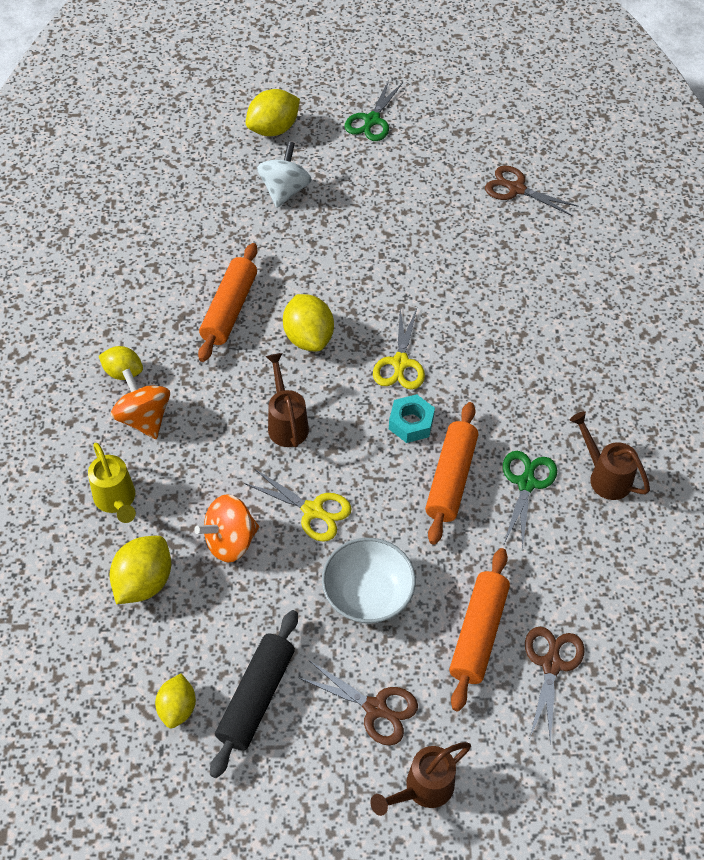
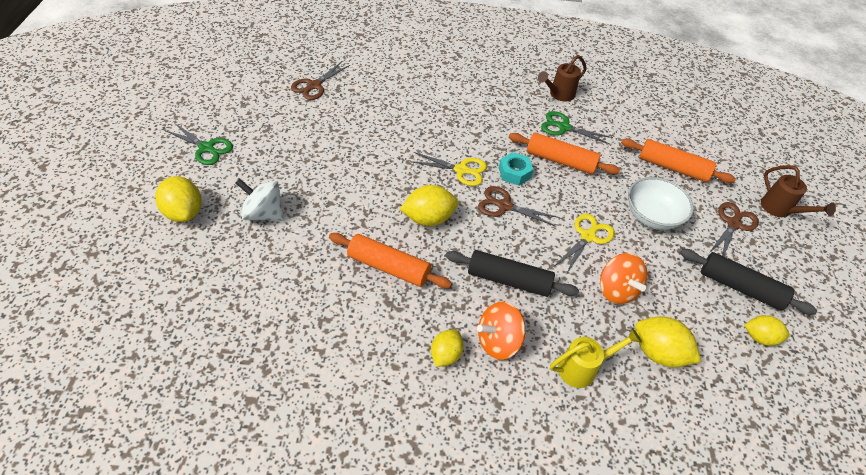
camera: 85 degrees left, 5 degrees down
(228, 424) = (508, 280): none -> black rolling pin
(286, 422) = (509, 242): brown watering can -> none
(551, 664) = (687, 141): brown scissors -> brown scissors (504, 206)

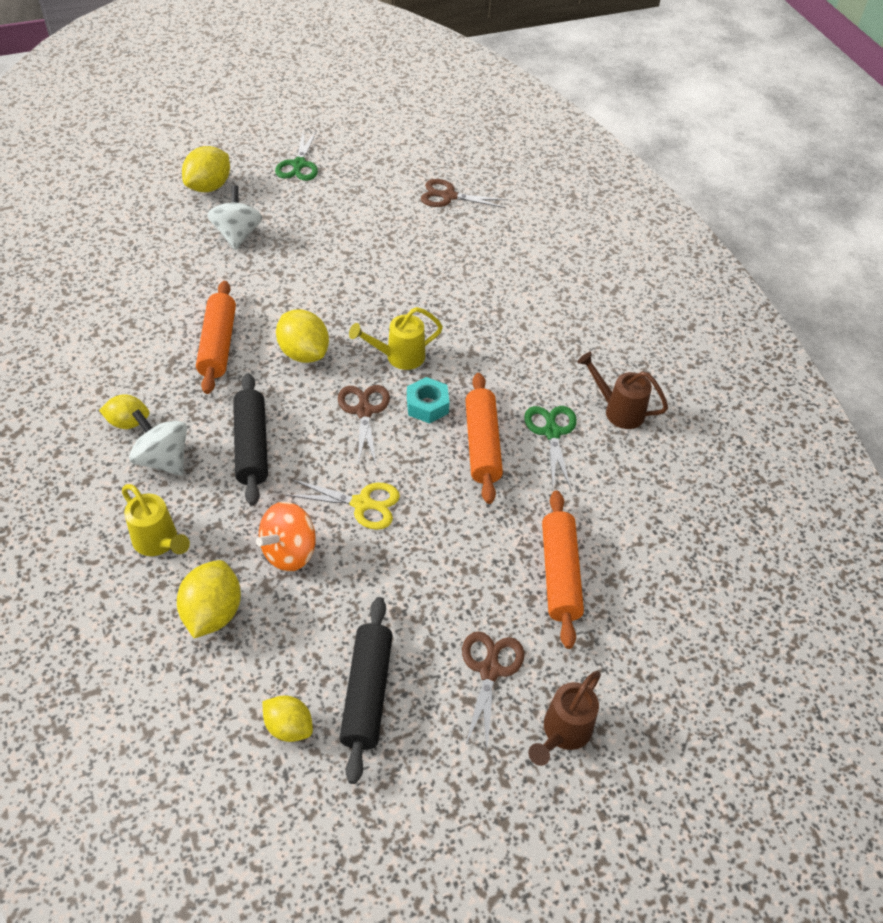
camera: 65 degrees right, 0 degrees up
(461, 170) = (398, 357): yellow scissors -> yellow watering can
(498, 341) = (163, 459): orange spinning top -> white spinning top
(652, 216) = (442, 566): white bowl -> none
(733, 224) = (489, 669): brown scissors -> brown scissors turned 90 degrees counterclockwise
(759, 337) = (289, 727): yellow lemon -> yellow lemon turned 45 degrees counterclockwise

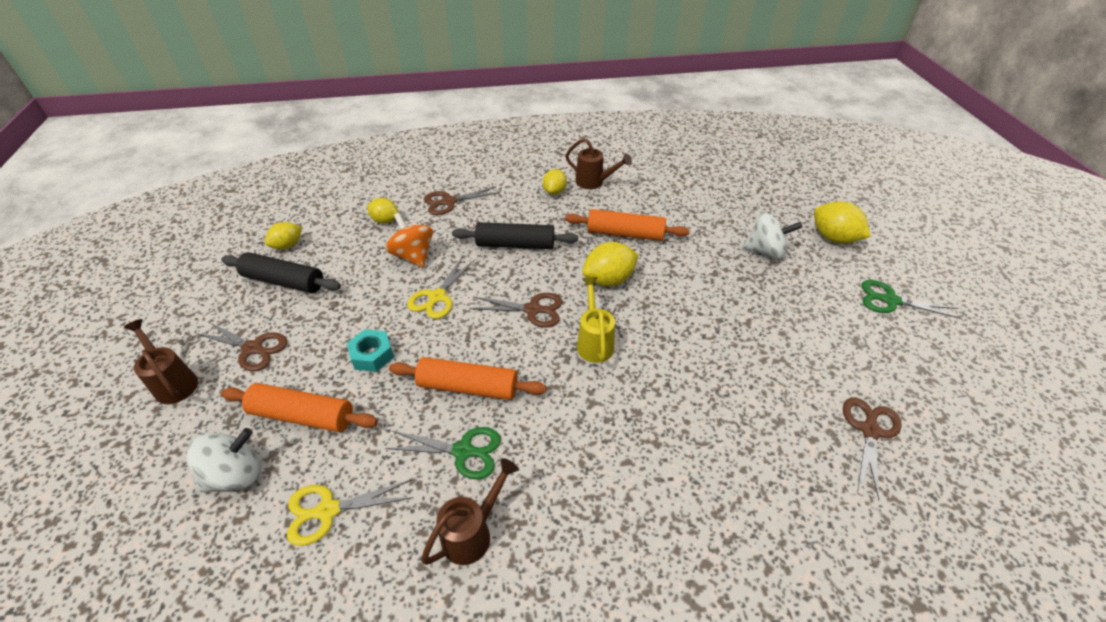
camera: 105 degrees right, 5 degrees down
(104, 383) = (594, 182): none -> brown watering can
(159, 543) = (448, 202): yellow watering can -> brown scissors
(163, 459) = (516, 205): white spinning top -> white spinning top (235, 475)
(213, 613) = (385, 220): yellow lemon -> yellow lemon, size x0.65
(427, 405) = (528, 353): turquoise nut -> turquoise nut (372, 355)
(641, 513) = (327, 511): none -> yellow scissors

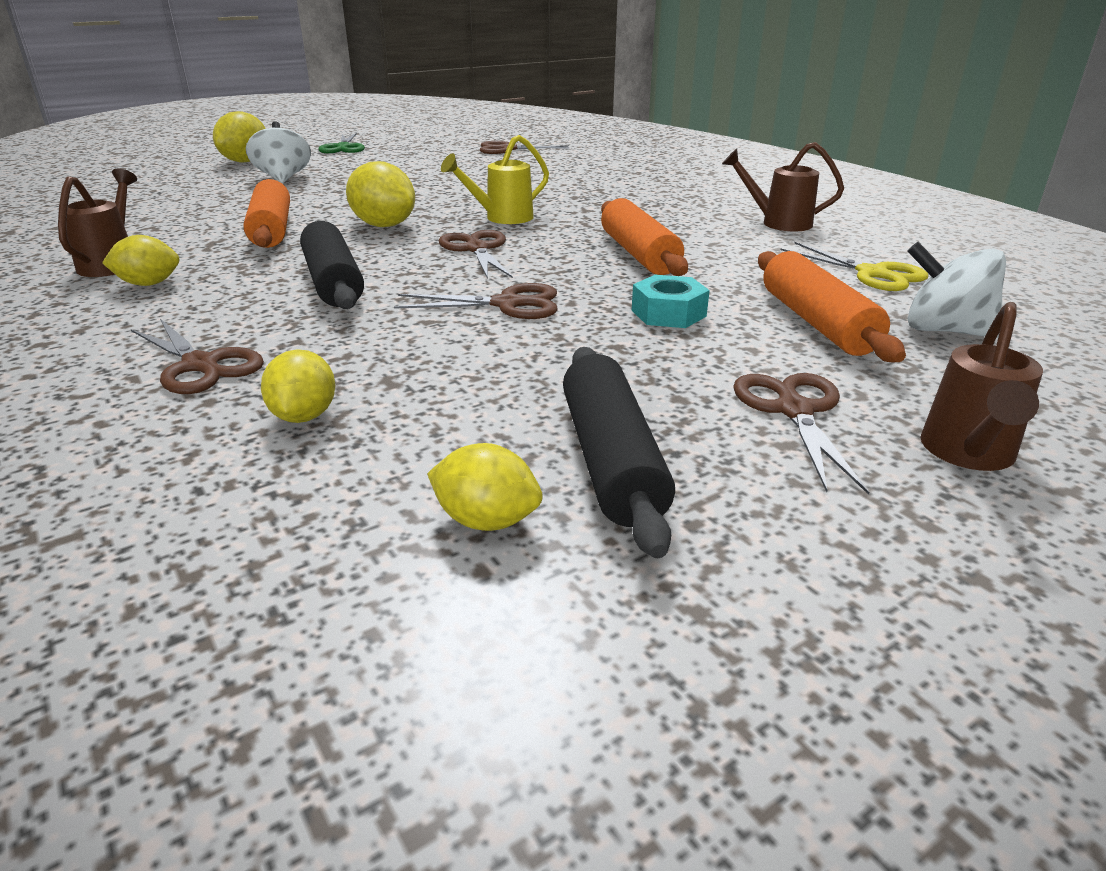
camera: 115 degrees left, 15 degrees down
(413, 256) = (417, 349): orange spinning top -> none
(437, 297) = (508, 304): yellow scissors -> brown scissors
(464, 451) = (715, 240): green scissors -> none

